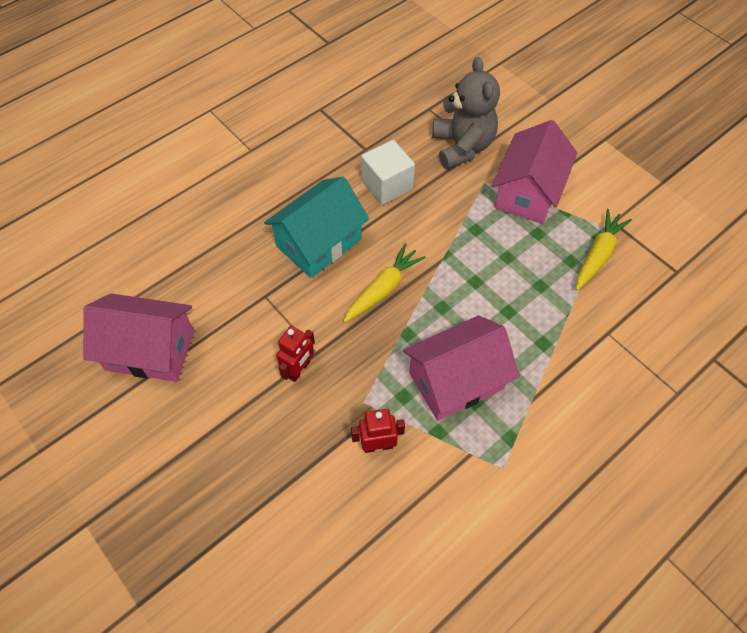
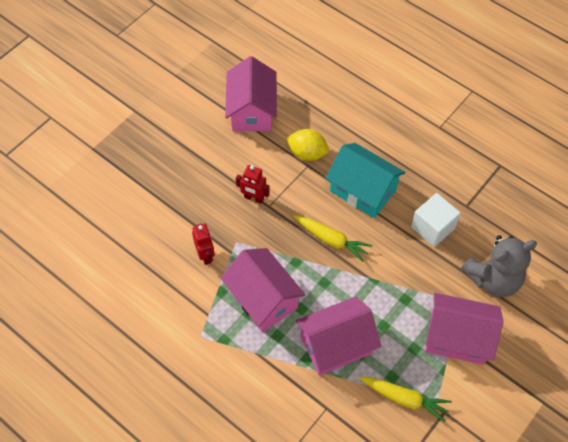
camera: 80 degrees right, 0 degrees up
(245, 293) = (307, 153): none -> yellow lemon
(527, 309) = (336, 345): none -> pink house

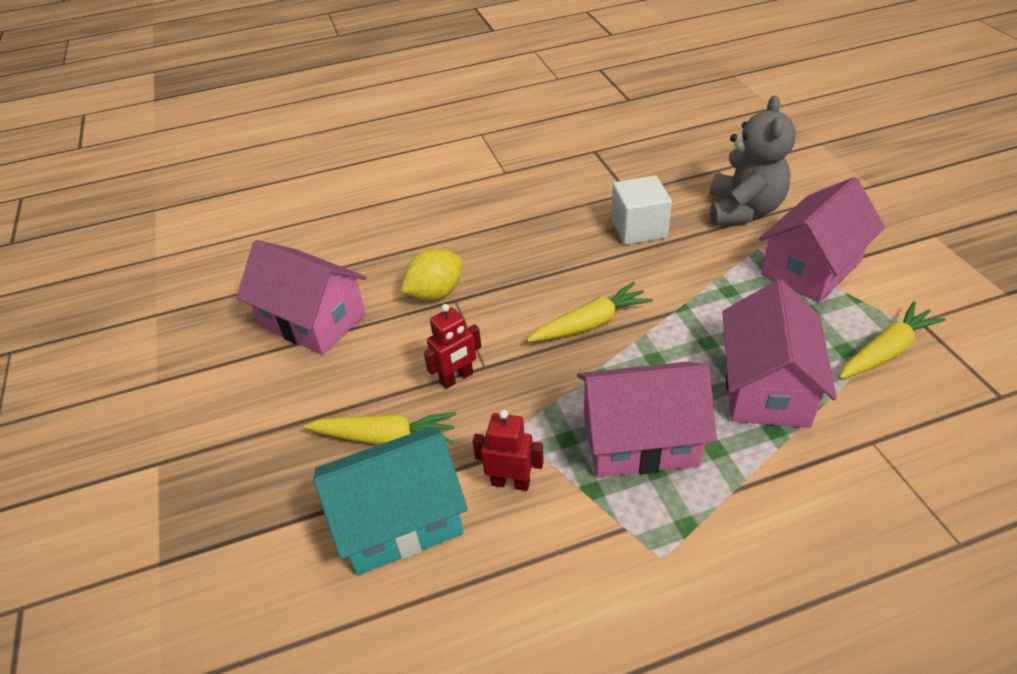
camera: 55 degrees left, 15 degrees down
(200, 189) = (385, 437): none -> yellow carrot
(363, 190) = (537, 265): turquoise house -> turquoise house (399, 520)

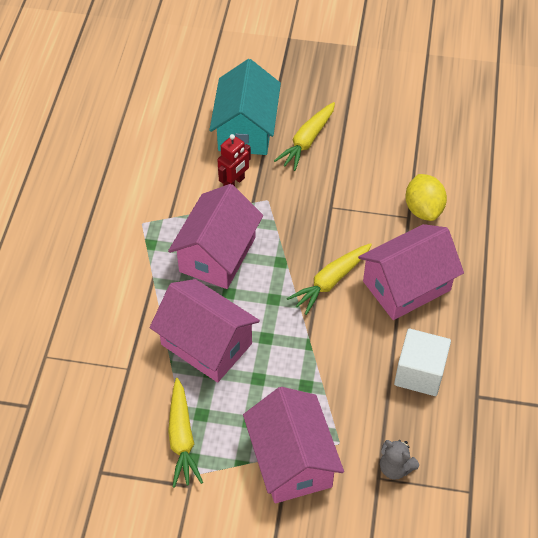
camera: 115 degrees right, 10 degrees up
(313, 320) = (437, 136): pink house -> pink house (406, 286)
(457, 378) = (330, 189): red robot -> none
(590, 323) = (330, 281): yellow carrot -> yellow carrot turned 45 degrees clockwise
(743, 210) = (395, 467): grey teddy bear -> grey teddy bear, size x0.48

